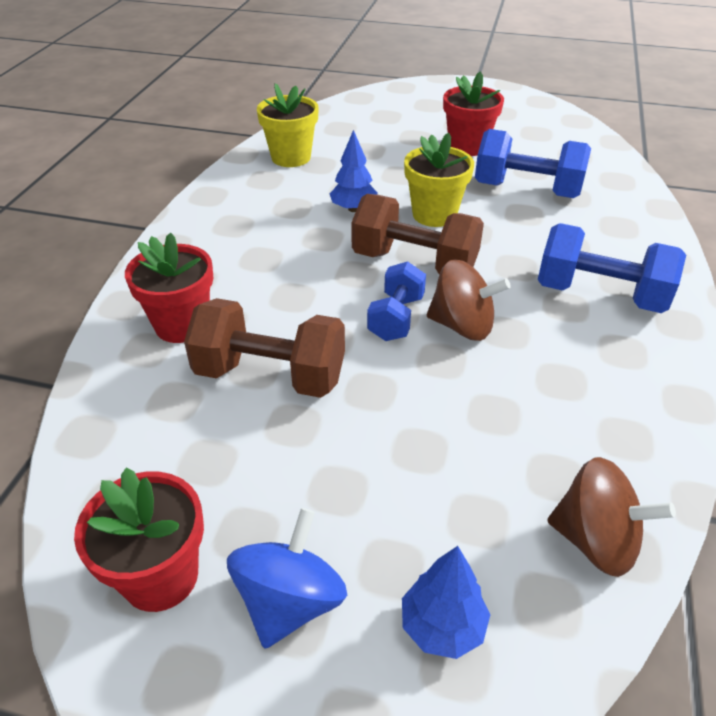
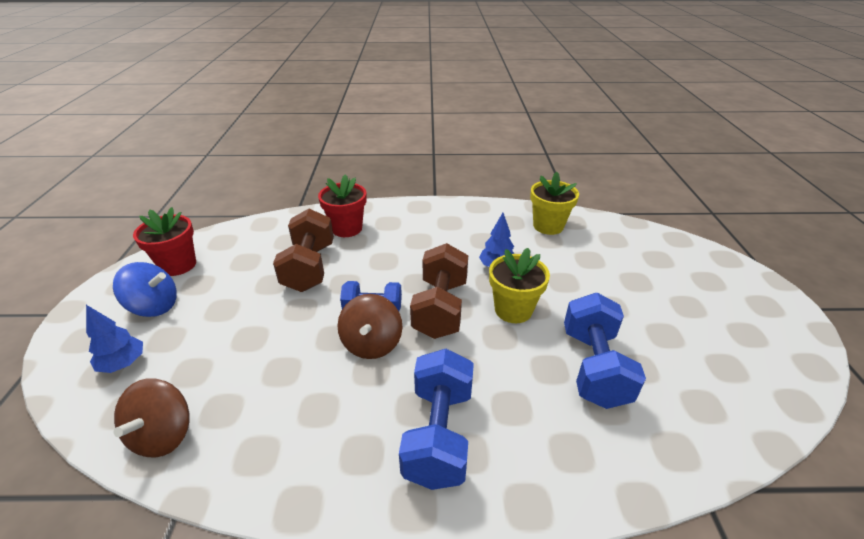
camera: 75 degrees right, 5 degrees down
(467, 147) = (646, 316): red flower pot -> none

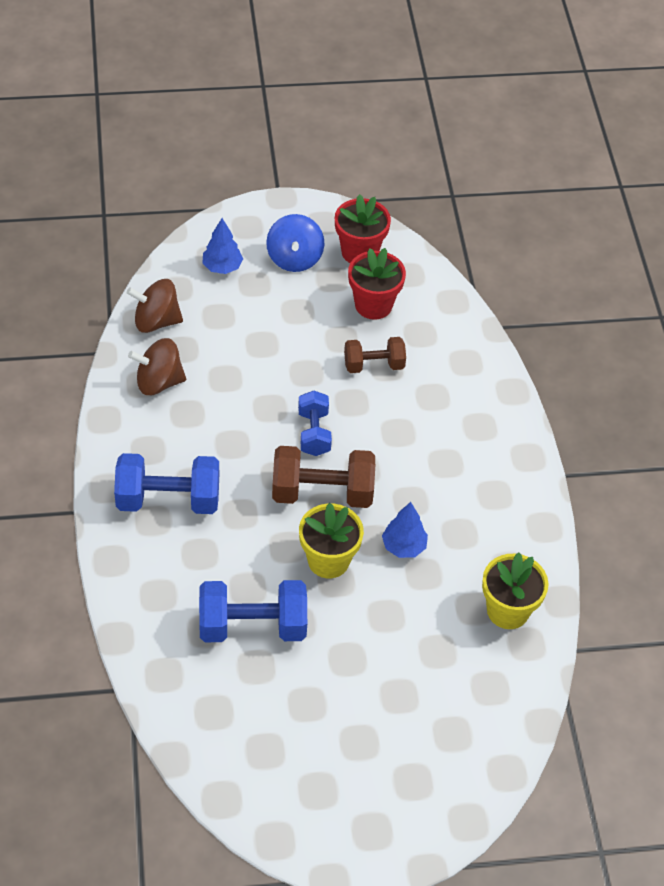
camera: 80 degrees right, 15 degrees up
(309, 267) = (373, 365): brown dumbbell -> brown dumbbell, size x0.62
(347, 228) = (457, 385): red flower pot -> red flower pot (373, 305)
(372, 343) = (264, 439): brown spinning top -> brown spinning top (159, 382)

